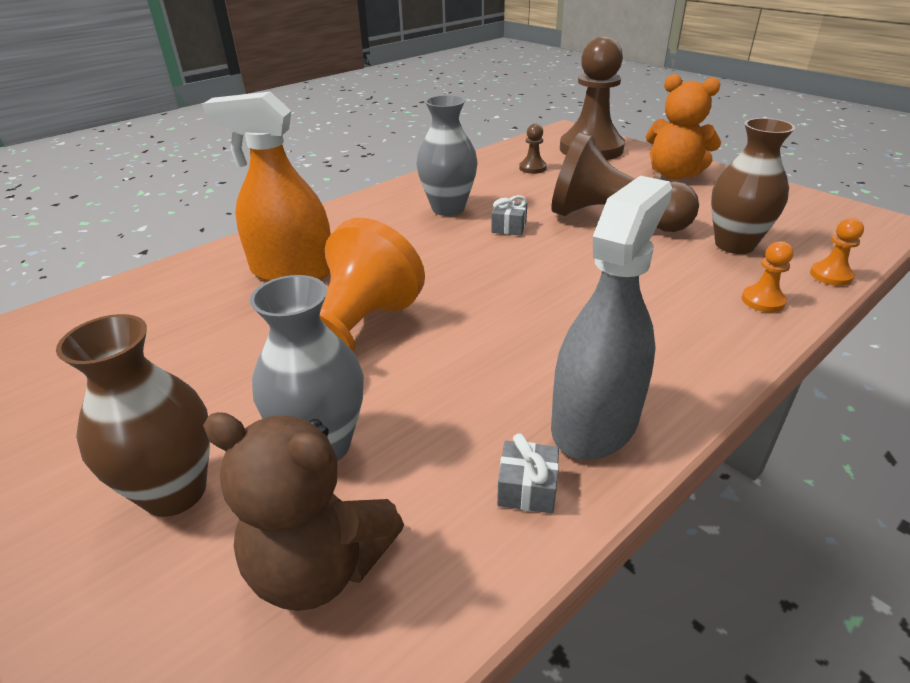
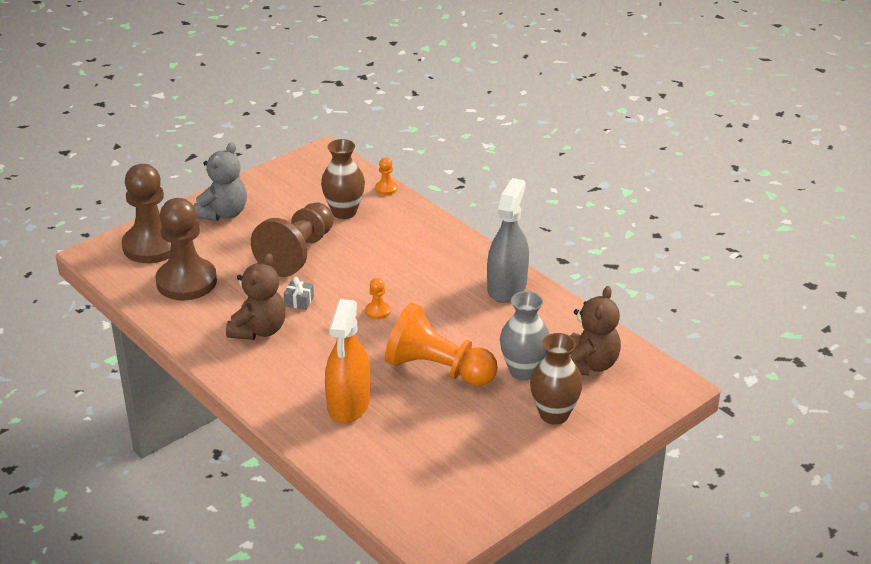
camera: 90 degrees left, 0 degrees up
(448, 208) = (259, 330): grey vase -> brown teddy bear
(527, 488) = (547, 310): grey gift -> none
(532, 168) = (186, 282): brown pawn -> brown pawn, size x2.48
(595, 422) = (507, 287): grey spray bottle -> grey spray bottle turned 75 degrees clockwise
(674, 174) = (223, 213): orange teddy bear -> grey teddy bear
(763, 301) = (409, 217): orange pawn -> orange pawn (377, 311)

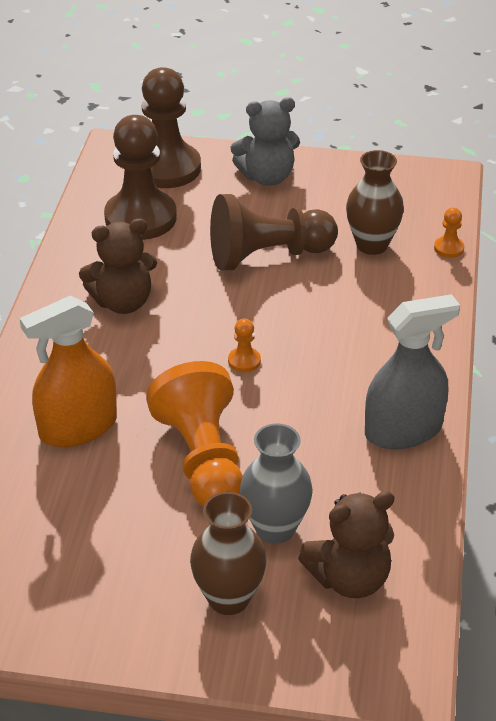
camera: 50 degrees right, 5 degrees up
(299, 301) = (196, 300): grey gift -> none

